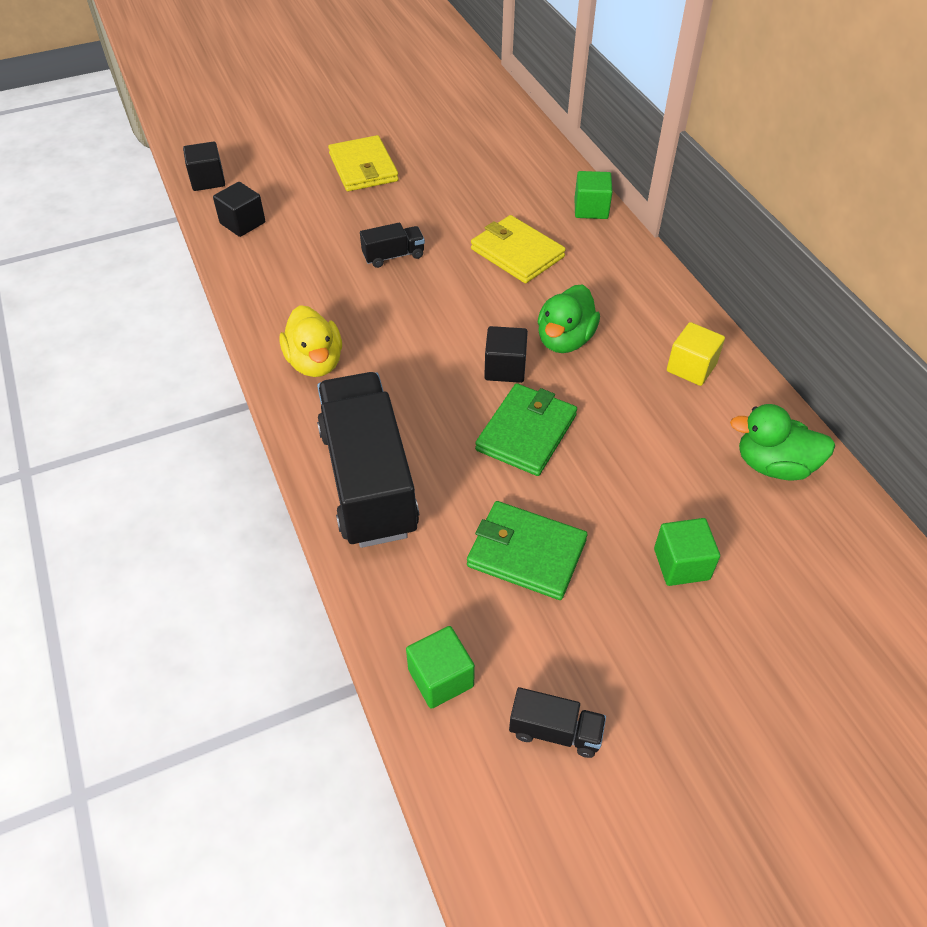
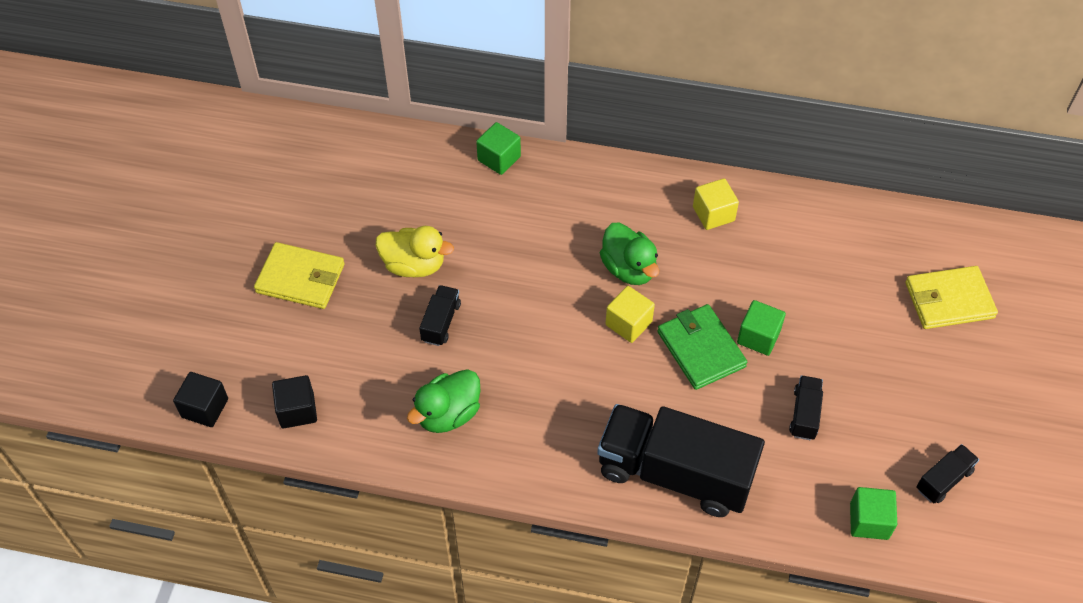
camera: 55 degrees left, 5 degrees up
(315, 362) = (524, 445): yellow duck -> yellow duck (414, 265)
(505, 368) = (628, 323): black cube -> yellow cube
(517, 253) = (509, 238): yellow wallet -> yellow wallet (949, 300)
(526, 553) = (804, 414): green wallet -> black truck
(681, 564) = (870, 334): green cube -> green cube (758, 337)
(773, 465) = (828, 231): green duck -> green duck (448, 414)

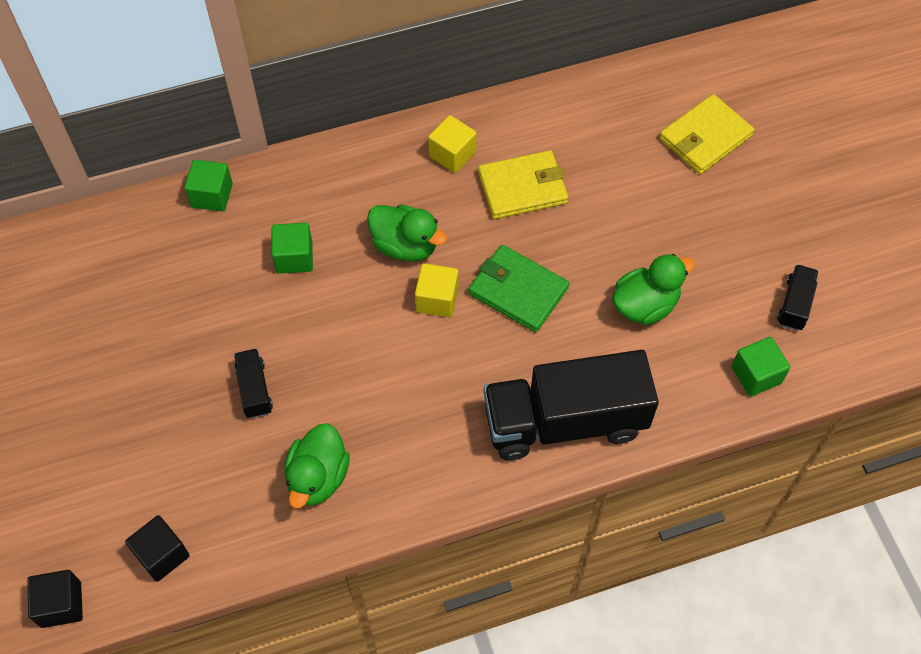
camera: 30 degrees left, 5 degrees up
(301, 278) = (80, 417): yellow wallet -> yellow wallet (522, 188)
(414, 265) = (191, 345): yellow duck -> none
(758, 337) = (562, 253): green cube -> green cube (294, 257)
(804, 414) = (645, 305): black truck -> green duck

